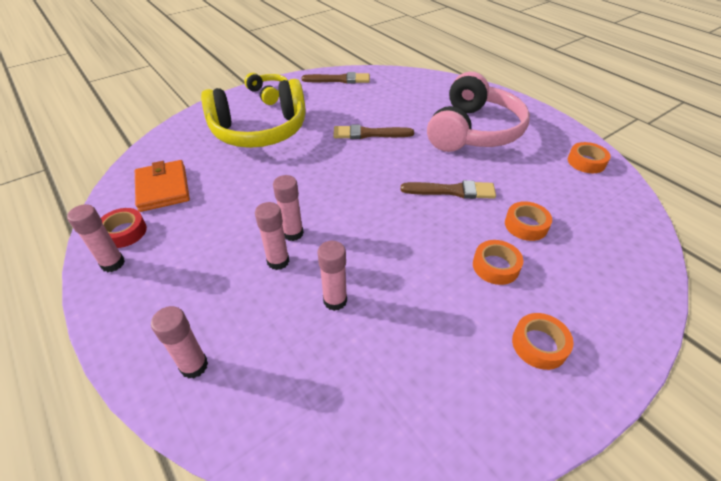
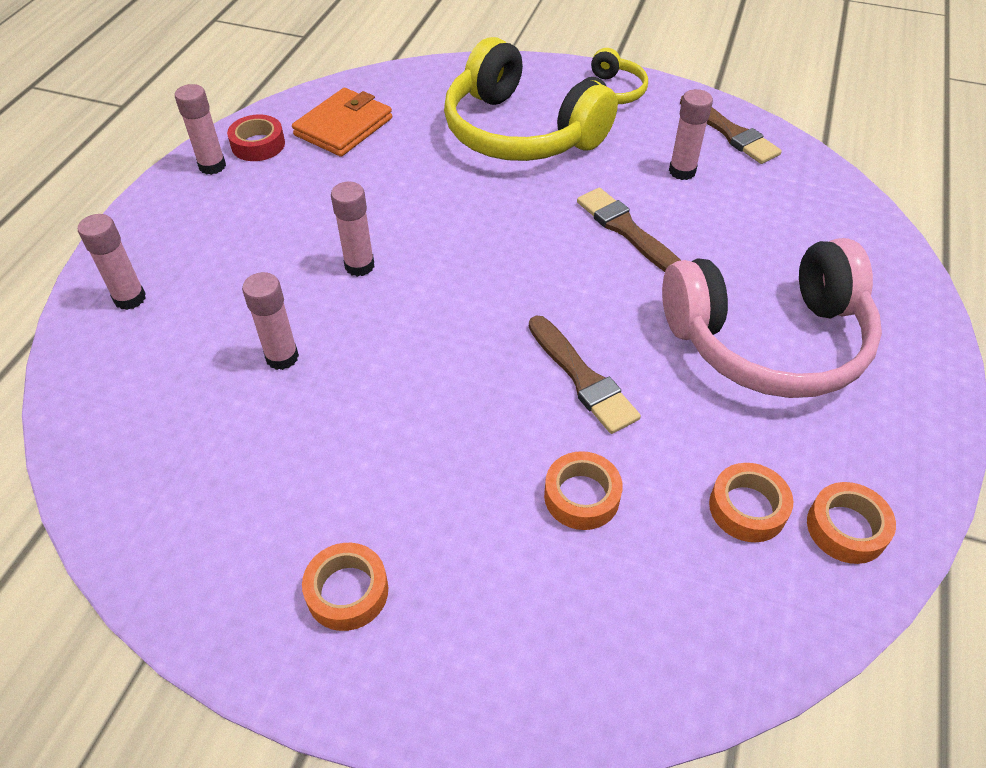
camera: 55 degrees right, 5 degrees up
(278, 261) = (306, 279): pink glue stick -> pink glue stick (682, 171)
(495, 266) = (460, 490): orange tape -> orange tape (747, 508)

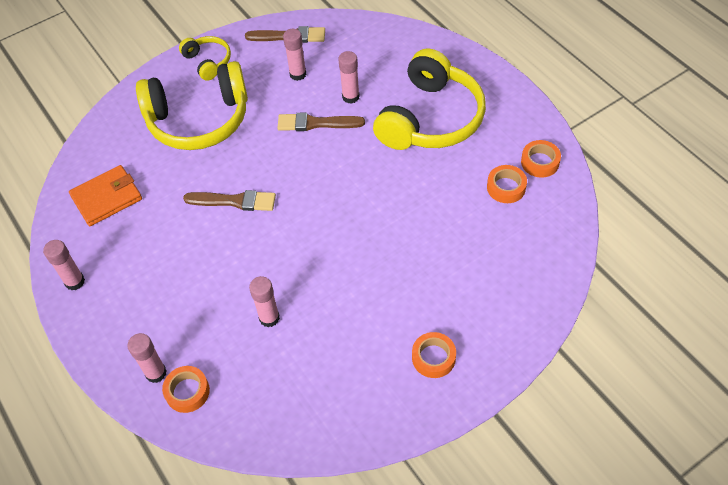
camera: 50 degrees left, 5 degrees up
(258, 145) = (78, 249): red tape -> none
(343, 127) = (107, 198): orange wallet -> orange wallet turned 75 degrees clockwise
(359, 266) = (234, 250): pink glue stick -> pink glue stick (350, 97)
(581, 496) = (454, 241): orange tape -> orange tape (187, 392)
(583, 378) = (392, 200): brown brush -> brown brush (234, 201)
(768, 340) = (430, 118): pink headphones -> yellow headphones

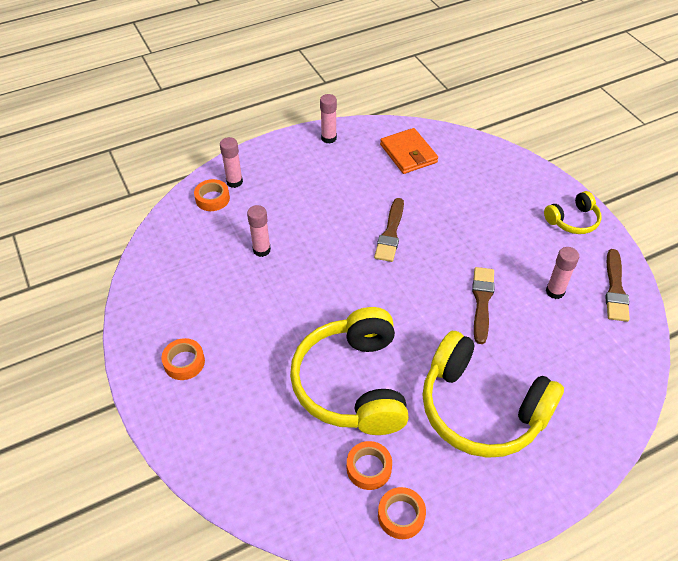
camera: 95 degrees right, 5 degrees down
(199, 120) = (493, 212): yellow headphones -> yellow headphones (352, 384)
(350, 97) = (519, 335): pink glue stick -> none

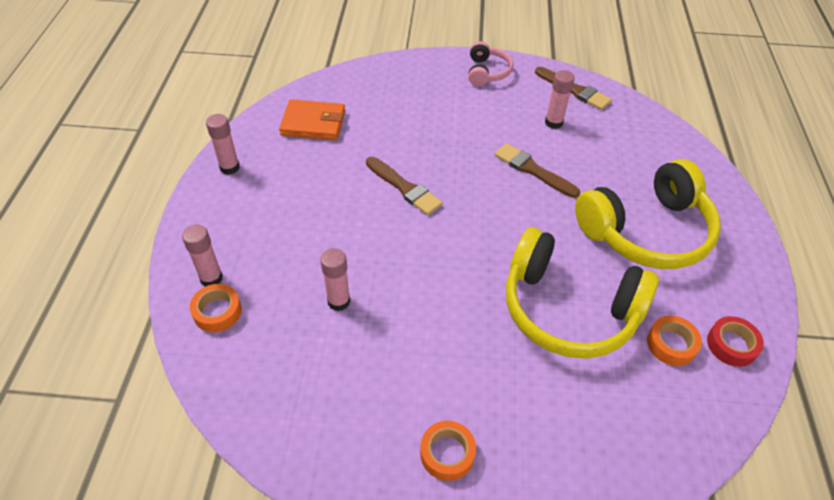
camera: 60 degrees left, 0 degrees up
(401, 515) = (731, 345): orange tape -> red tape
(573, 220) = (487, 72): yellow headphones -> pink headphones

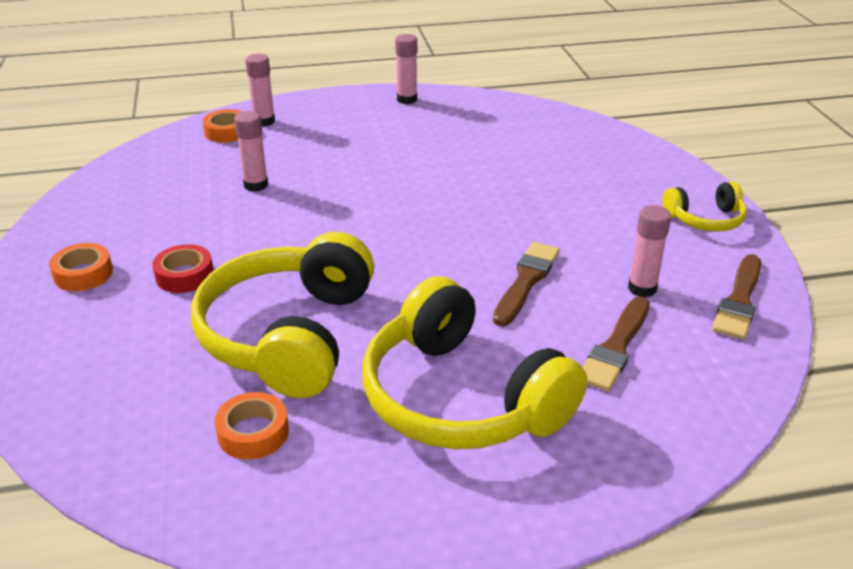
camera: 75 degrees right, 15 degrees down
(313, 123) = (503, 125): orange wallet -> none
(404, 188) = (435, 194): brown brush -> brown brush (616, 347)
(487, 72) = (705, 219): pink headphones -> yellow headphones
(731, 345) = (266, 499): red tape -> red tape (184, 275)

